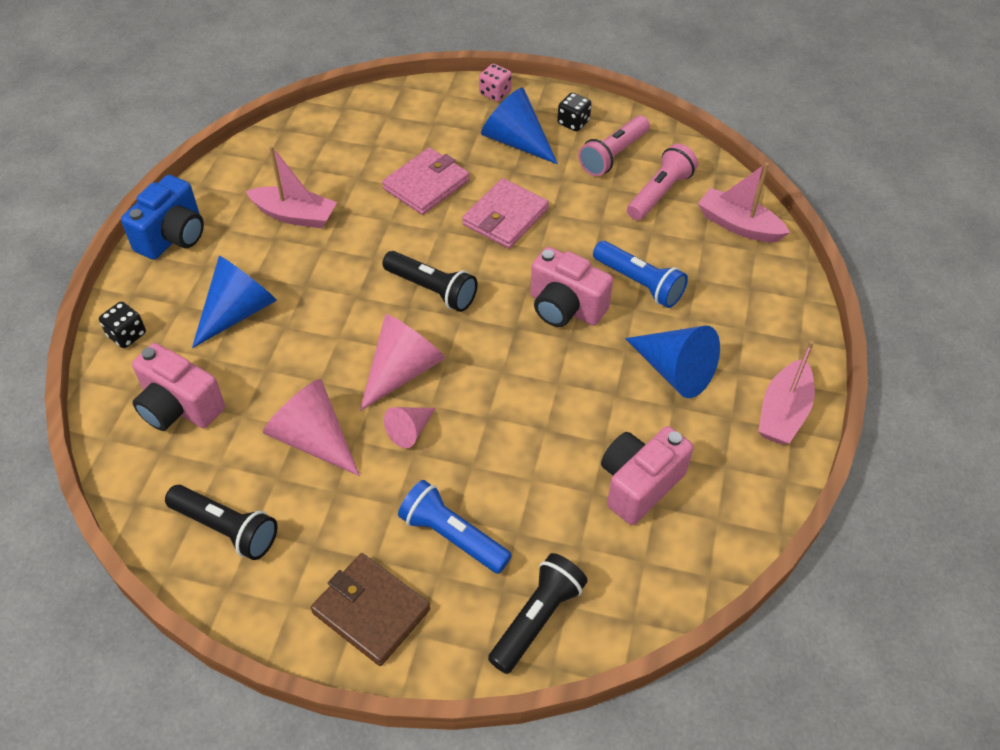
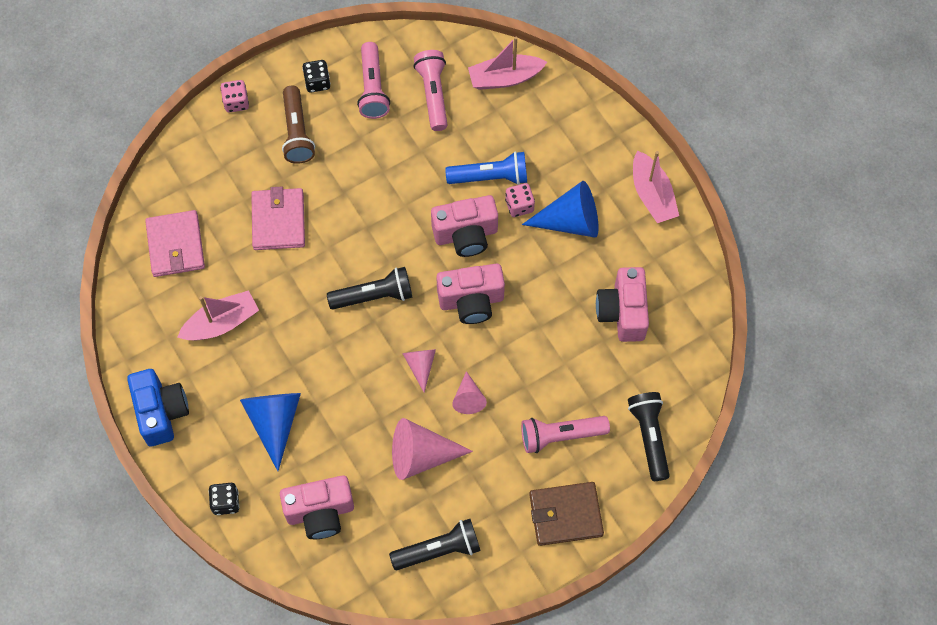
camera: 45 degrees left, 15 degrees up
(402, 370) = (420, 365): pink cone -> pink cone, size x0.57
(452, 536) = (560, 435): blue flashlight -> pink flashlight
(505, 217) = (358, 200): pink wallet -> pink wallet (175, 245)
(508, 359) = (471, 301): none -> pink camera
(516, 141) = (297, 132): blue cone -> brown flashlight
(640, 323) = (519, 205): none -> pink dice

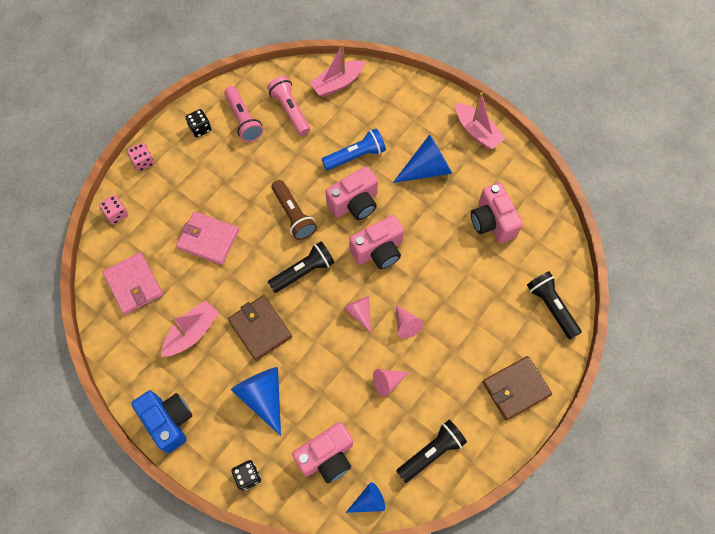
camera: 20 degrees left, 0 degrees up
(278, 221) = (208, 239): pink wallet -> pink wallet turned 45 degrees counterclockwise
(297, 132) = (198, 169): brown flashlight -> brown flashlight (293, 215)
(299, 345) = (260, 328): none -> brown wallet
(348, 576) = (369, 501): none -> blue cone
(421, 455) = (387, 382): pink cone -> pink cone, size x0.57
(519, 205) = (385, 169): pink dice -> pink dice (116, 214)
(560, 435) = (486, 329): pink flashlight -> none

